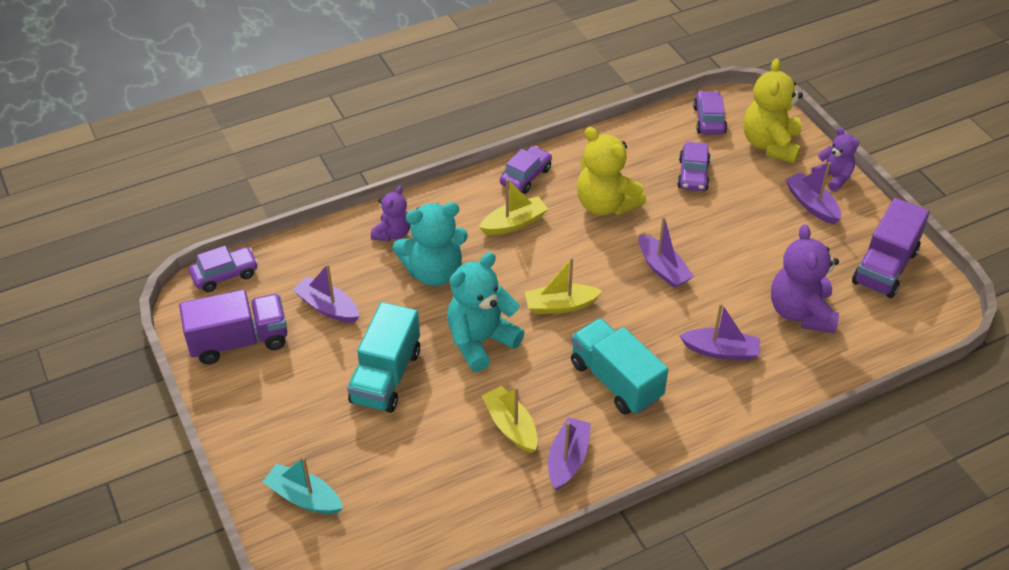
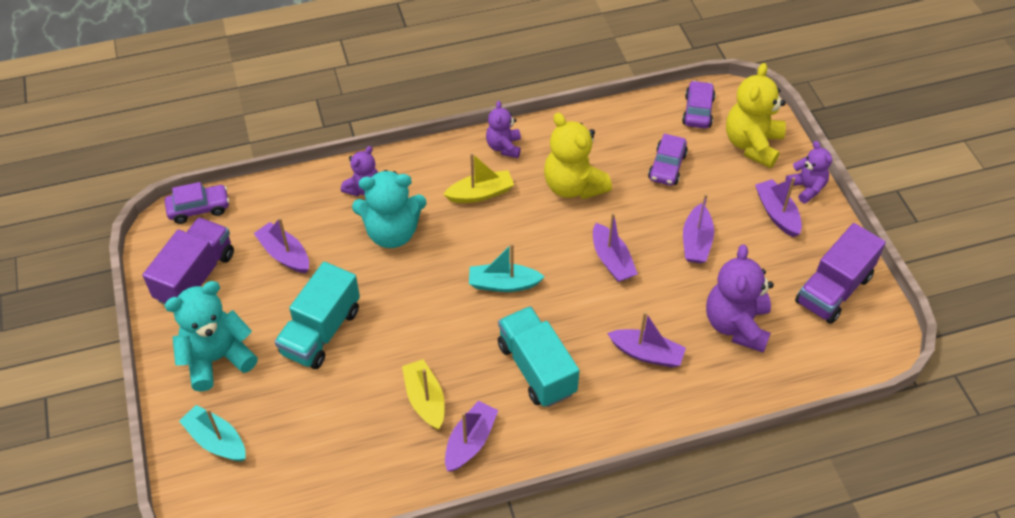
camera: 10 degrees right, 5 degrees up
(239, 341) = (196, 276): purple truck -> purple truck turned 60 degrees counterclockwise
(480, 341) = (418, 309): turquoise teddy bear -> turquoise teddy bear (217, 358)
(526, 176) = (504, 147): purple car -> purple teddy bear
(560, 305) = (503, 284): yellow boat -> turquoise boat
(741, 240) = (696, 242): none -> purple boat

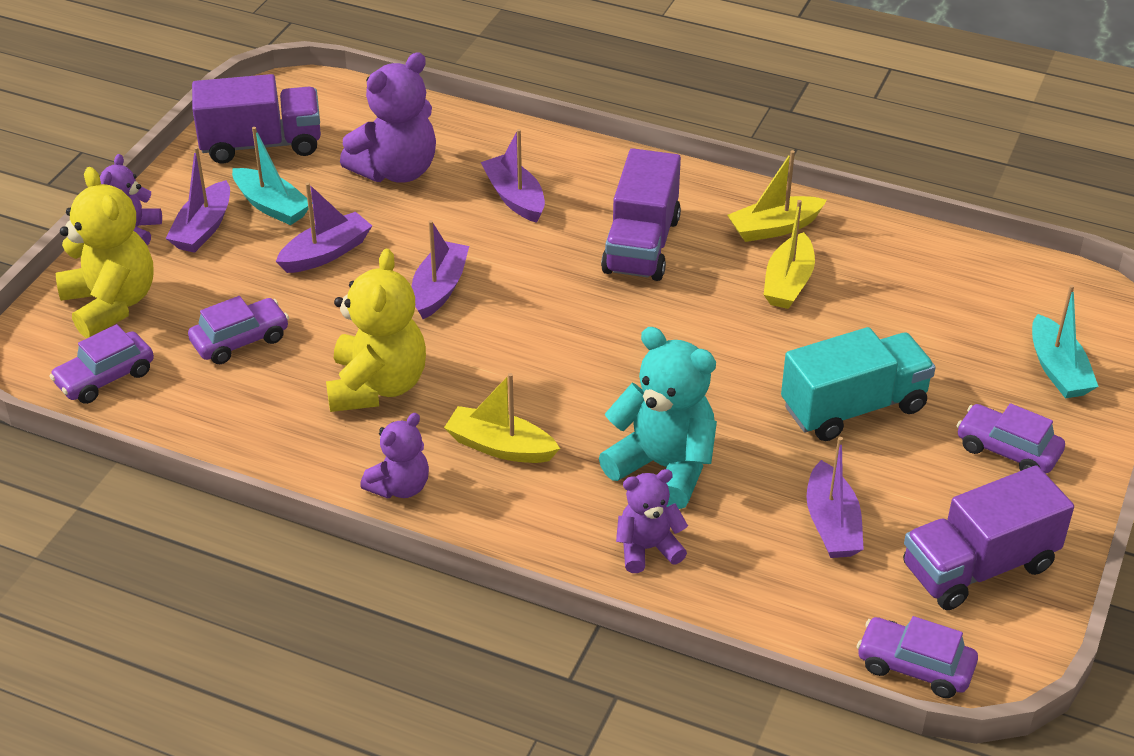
camera: 140 degrees left, 10 degrees down
(217, 358) = (1007, 450): turquoise teddy bear -> purple car
(470, 442) = (774, 228): purple boat -> yellow boat
(503, 284) = (588, 335): turquoise boat -> turquoise boat (272, 206)
(536, 368) = (641, 245): turquoise truck -> purple truck
(752, 145) = (111, 304): yellow teddy bear -> yellow teddy bear turned 90 degrees counterclockwise

